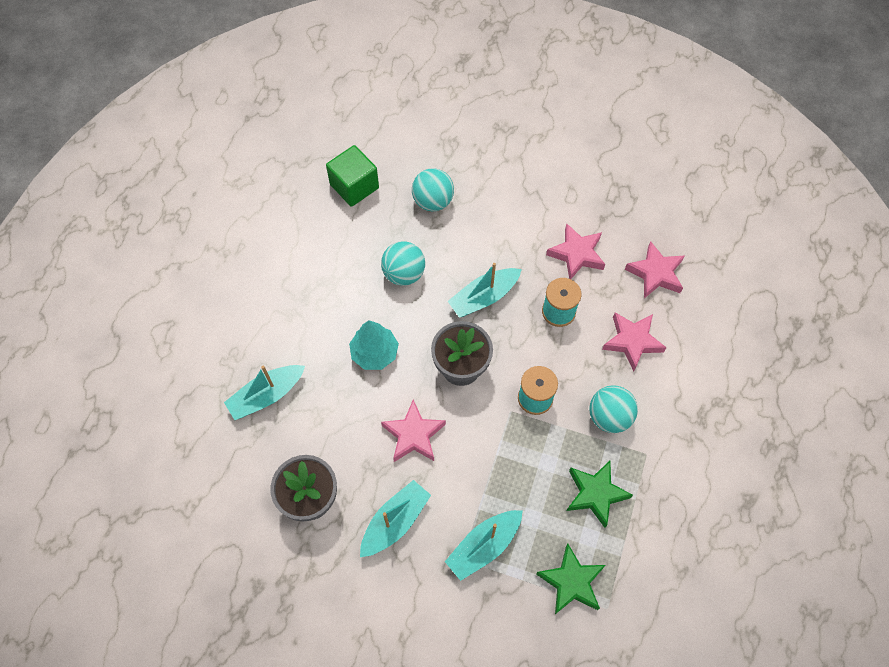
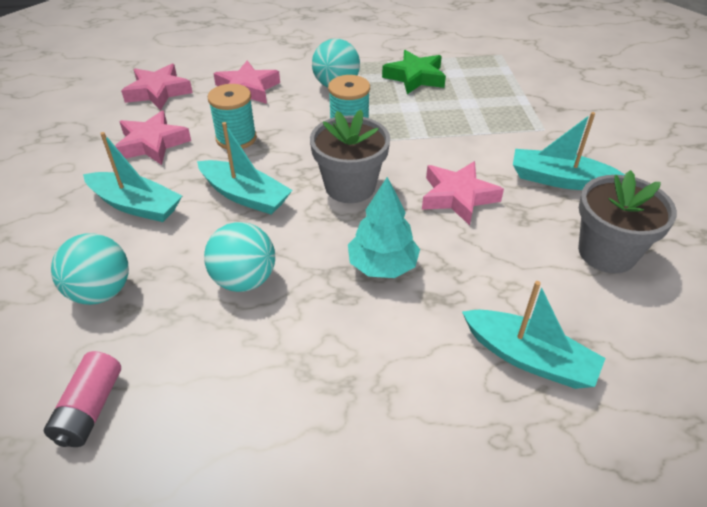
camera: 115 degrees left, 20 degrees down
(354, 186) = (90, 409): green cube -> pink battery
(484, 546) = (520, 120): turquoise boat -> turquoise boat (136, 205)
(571, 582) = (500, 72): green star -> none

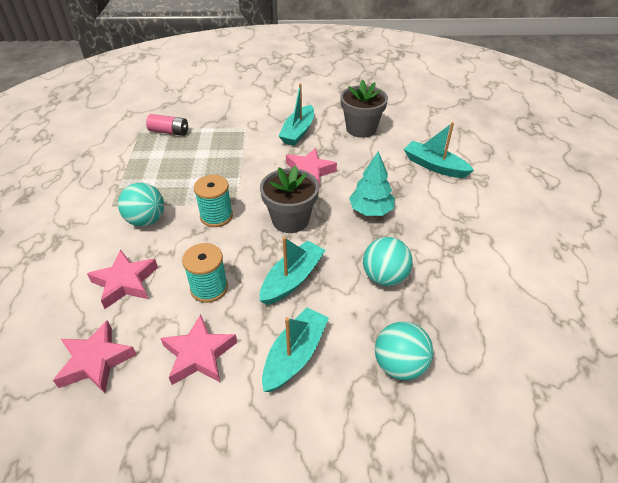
camera: 85 degrees left, 0 degrees up
(90, 409) = (503, 353): pink battery -> pink battery (169, 132)
(415, 77) = (154, 174): green star -> none
(529, 358) = (434, 166): turquoise boat -> turquoise boat turned 90 degrees counterclockwise

